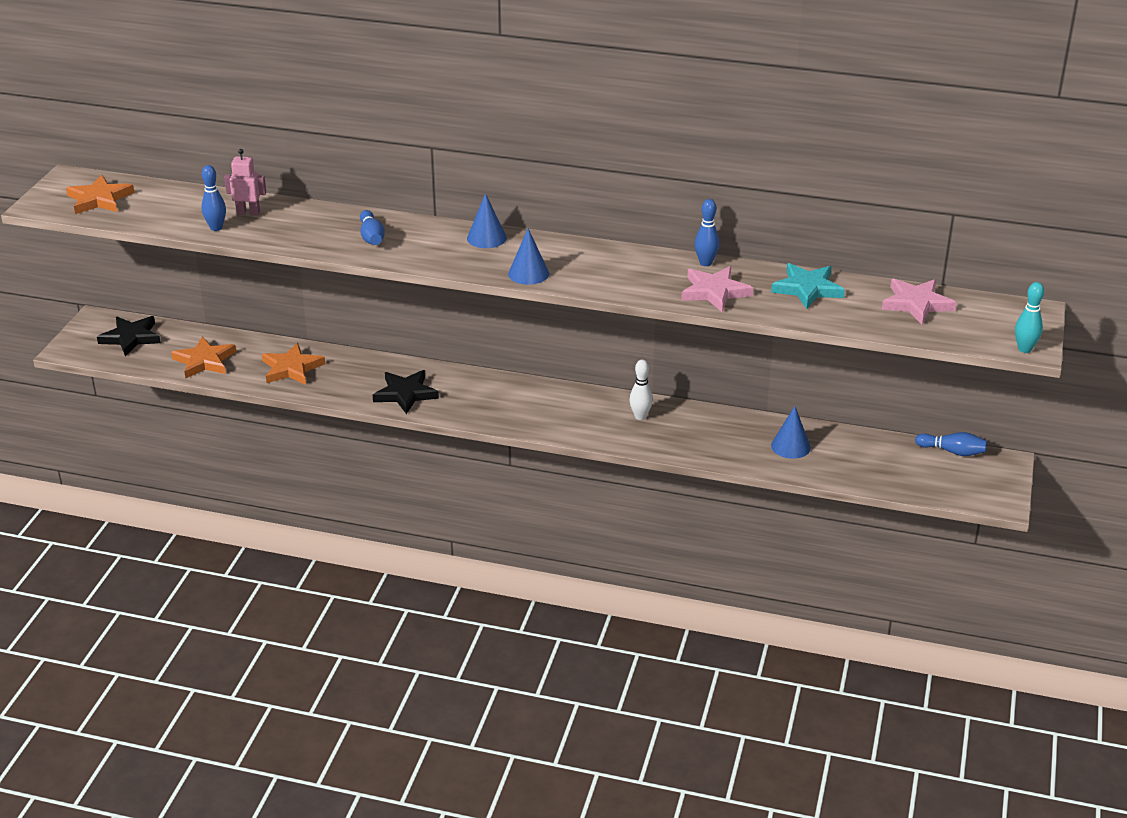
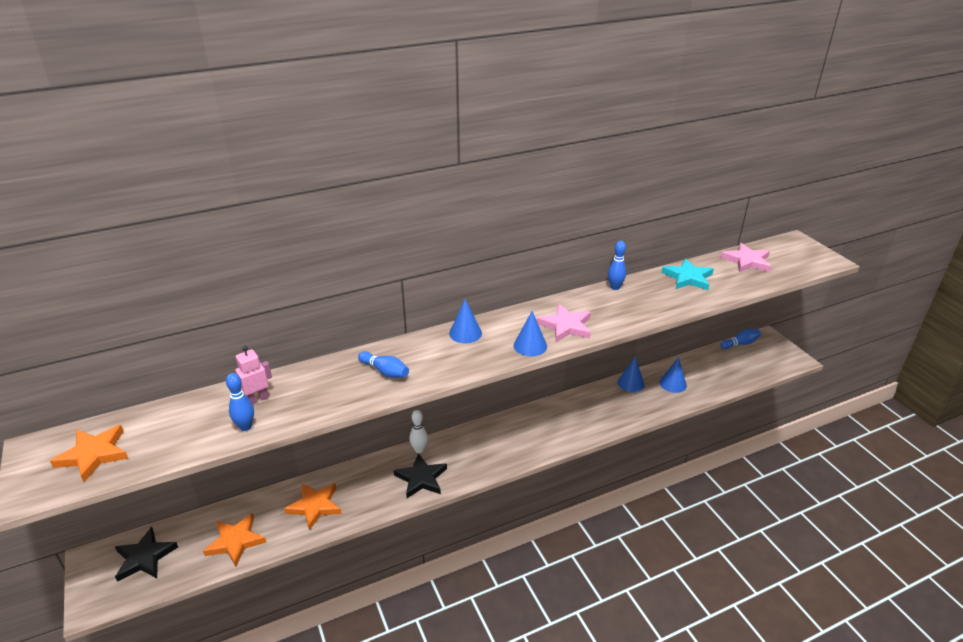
camera: 40 degrees left, 0 degrees up
(640, 416) = (578, 410): white bowling pin -> white bowling pin (419, 449)
(714, 292) = (649, 303): pink star -> pink star (566, 326)
(740, 422) = (631, 383): none -> blue cone
(1024, 349) = (829, 263): turquoise bowling pin -> none

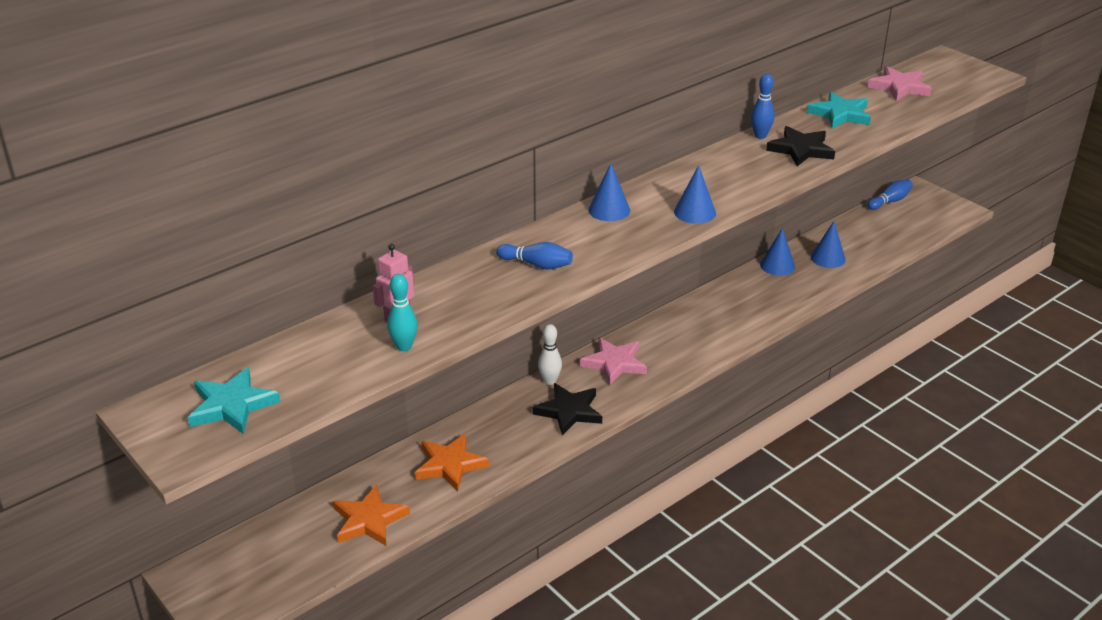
camera: 15 degrees left, 0 degrees up
(94, 454) = (232, 405): orange star -> turquoise star
(145, 557) = (258, 560): black star -> black star (801, 150)
(245, 427) = (404, 347): blue bowling pin -> turquoise bowling pin
(566, 326) = (725, 186): pink star -> pink star (614, 363)

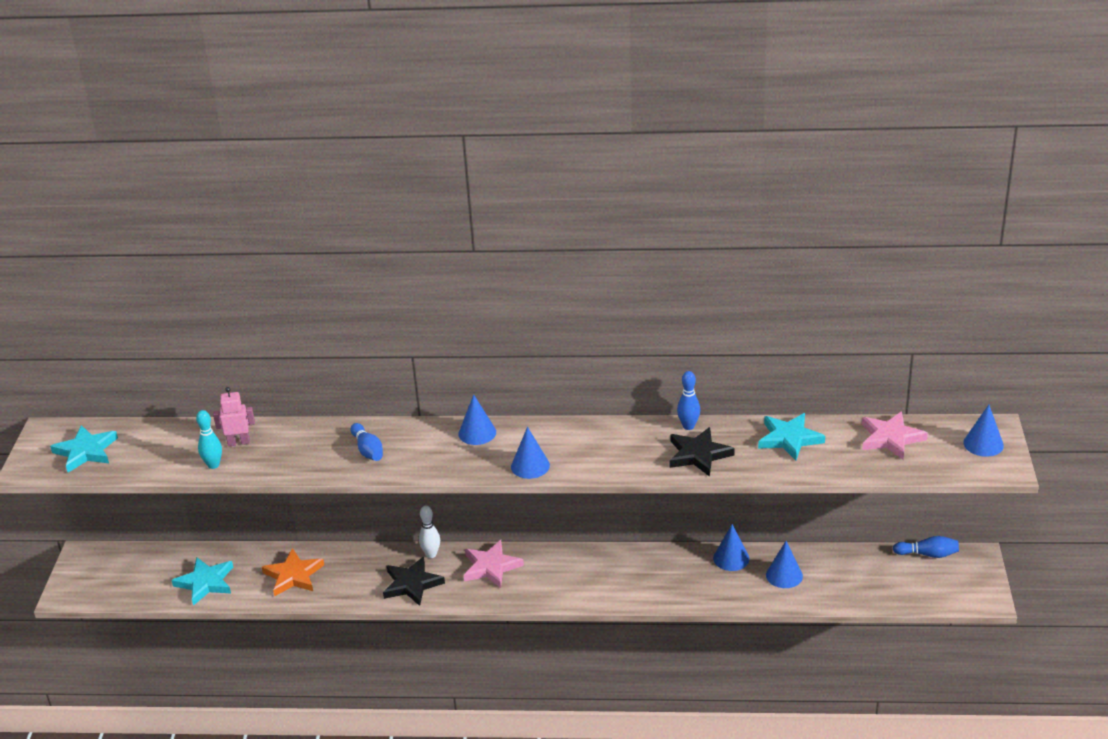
camera: 45 degrees right, 0 degrees up
(369, 520) = (205, 583): orange star -> turquoise star
(956, 68) = (983, 444): none -> blue cone

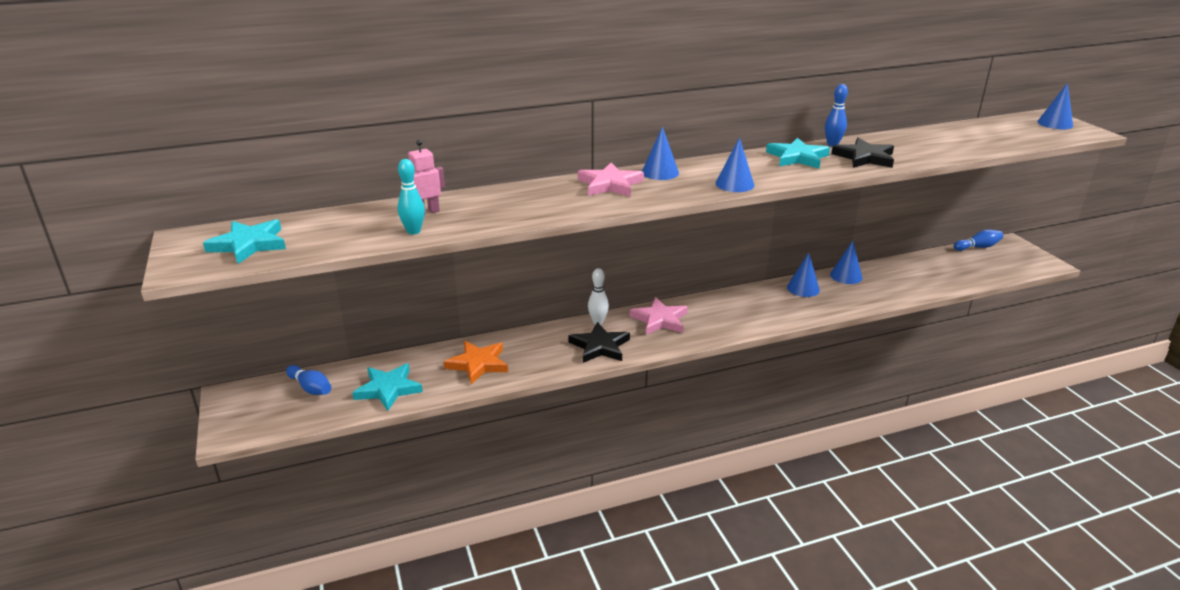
camera: 25 degrees left, 5 degrees down
(368, 450) = (569, 197): blue bowling pin -> blue bowling pin (311, 388)
(784, 575) = (896, 278): blue cone -> blue cone (803, 288)
(789, 439) = (919, 140): turquoise star -> turquoise star (797, 157)
(890, 438) = (989, 129): pink star -> pink star (610, 184)

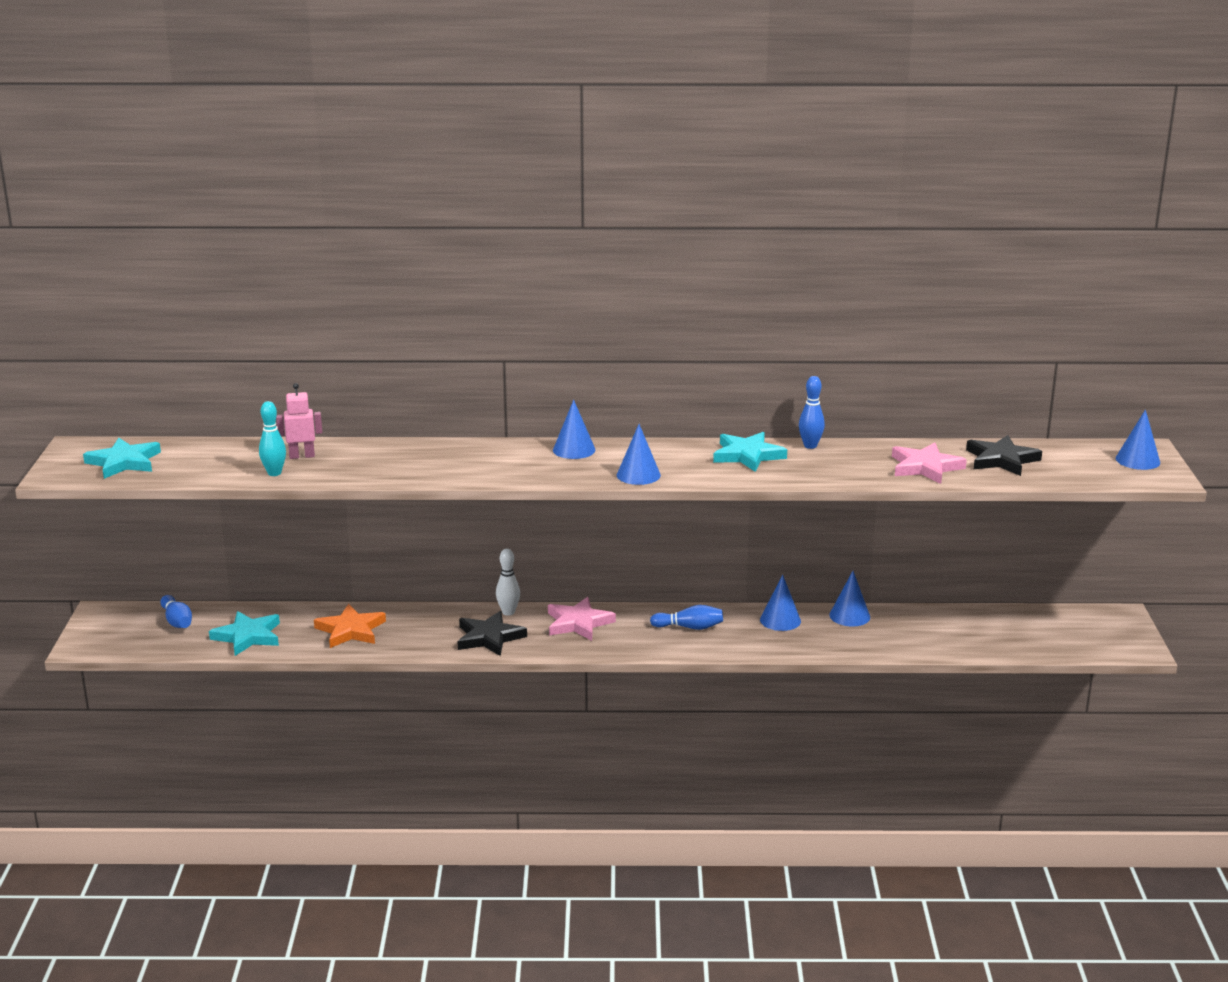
camera: 20 degrees right, 5 degrees down
(610, 184) = (507, 455): pink star -> pink star (925, 467)
(864, 157) = (826, 467): black star -> black star (1001, 460)
(977, 247) = (1067, 612): blue bowling pin -> blue bowling pin (689, 627)

